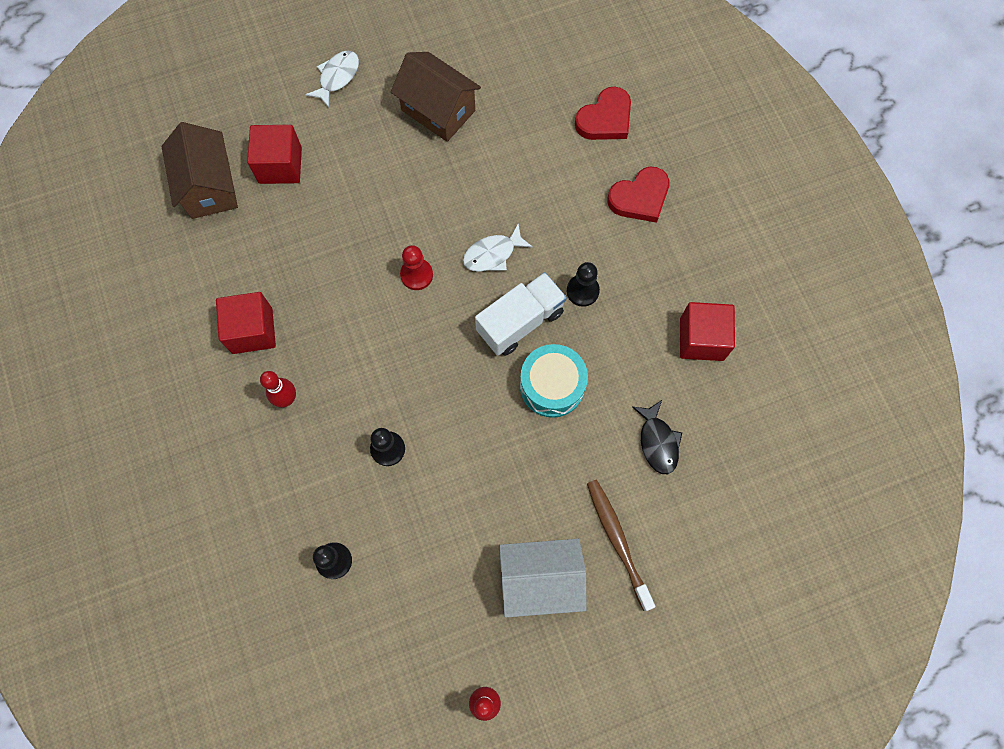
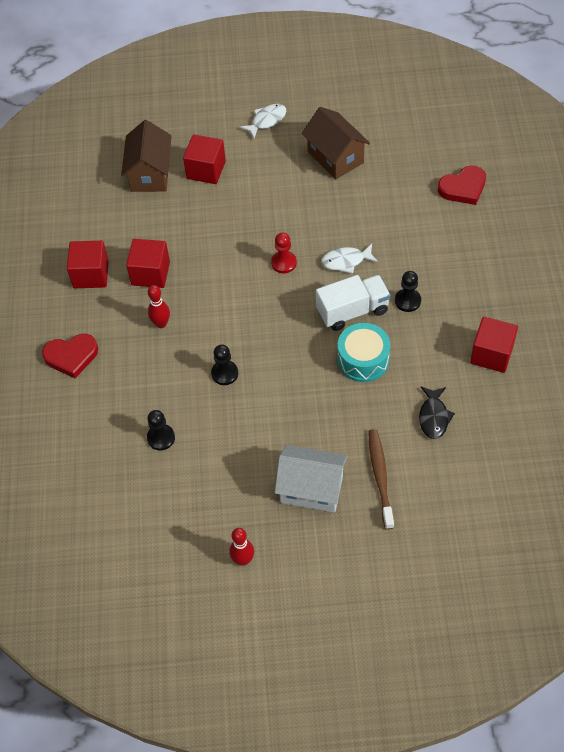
camera: 20 degrees right, 15 degrees down
(175, 351) = (91, 274): none -> red cube
(640, 198) = (473, 247): red heart -> red heart (71, 356)

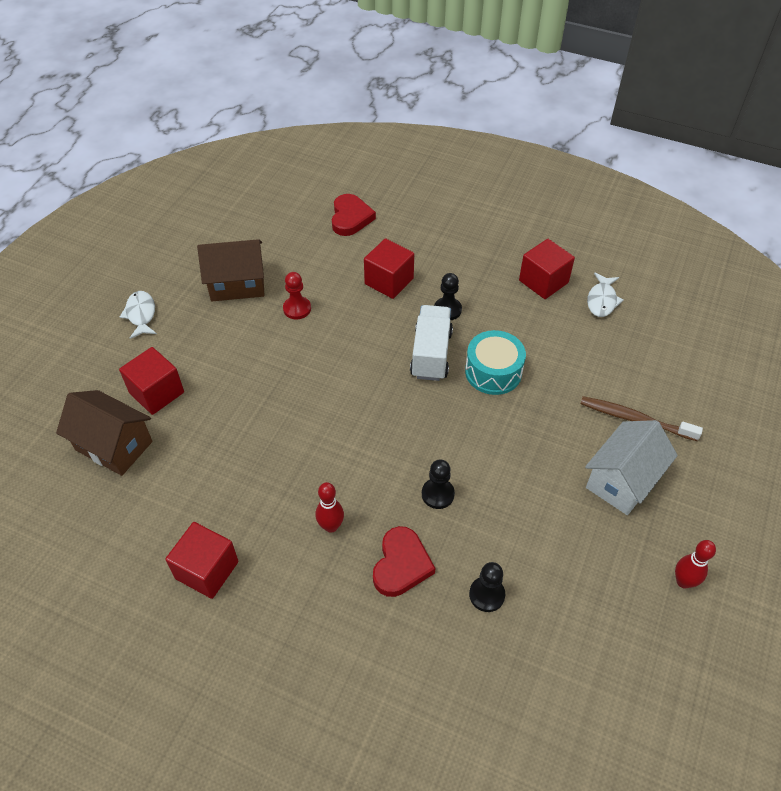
camera: 65 degrees left, 5 degrees down
(71, 356) = (312, 645): red heart -> red heart (401, 564)
(150, 273) = (254, 506): red cube -> red cube (389, 281)
(284, 263) = (333, 381): red pawn -> red pawn (297, 309)
(346, 261) = (368, 332): white fish -> white fish (602, 300)
(433, 417) = (588, 350): black fish -> none

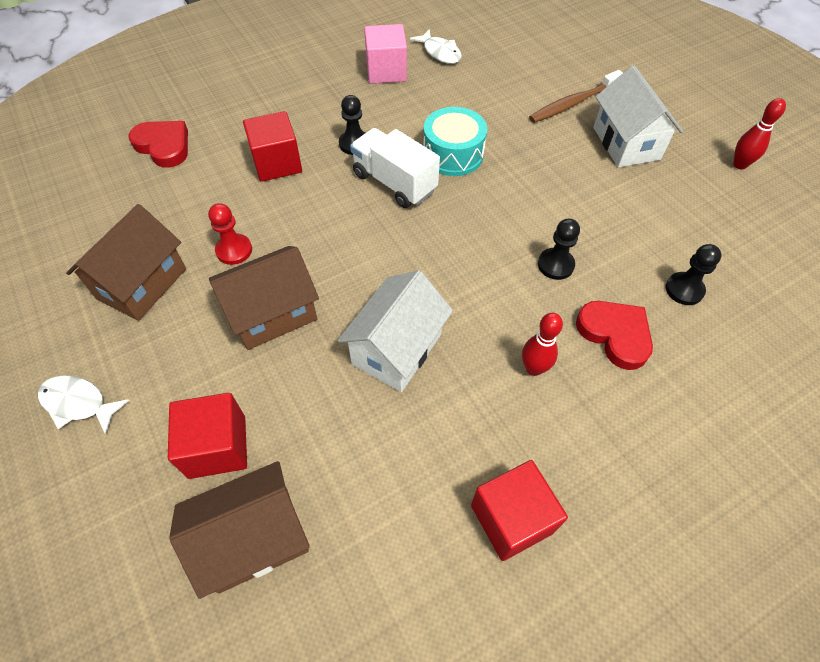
camera: 55 degrees left, 5 degrees up
(264, 359) = (272, 313): none -> brown house
(287, 439) = (397, 349): none -> white house
(543, 281) = (386, 71): red cube -> pink cube

